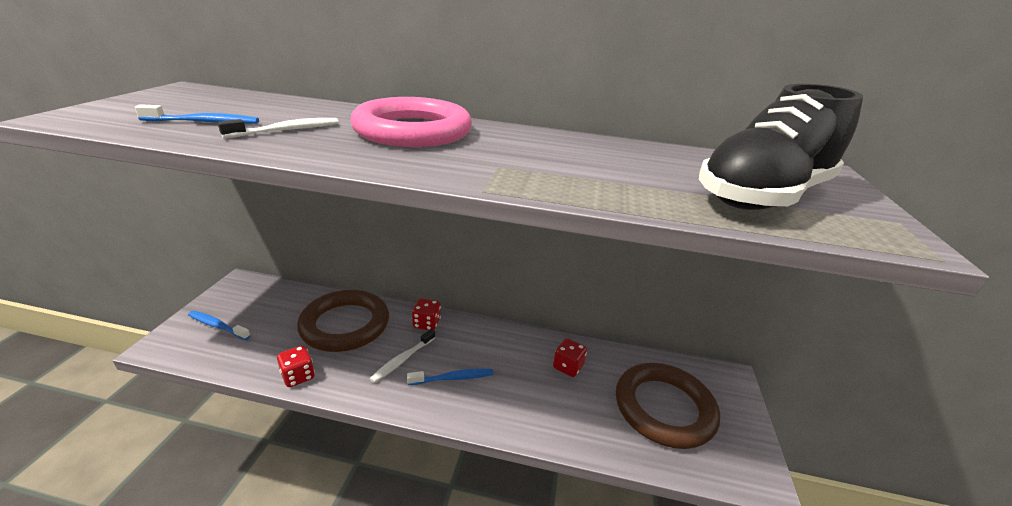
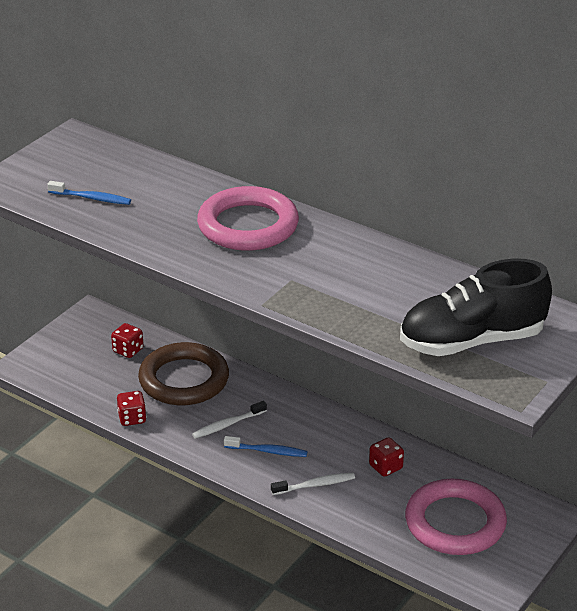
camera: 25 degrees right, 5 degrees up
(217, 326) = (68, 357): blue toothbrush -> none
(287, 130) = (150, 215): white toothbrush -> white toothbrush (315, 485)
(426, 323) = (264, 395): red dice -> red dice (128, 350)
(664, 408) = (455, 523): brown ring -> pink ring

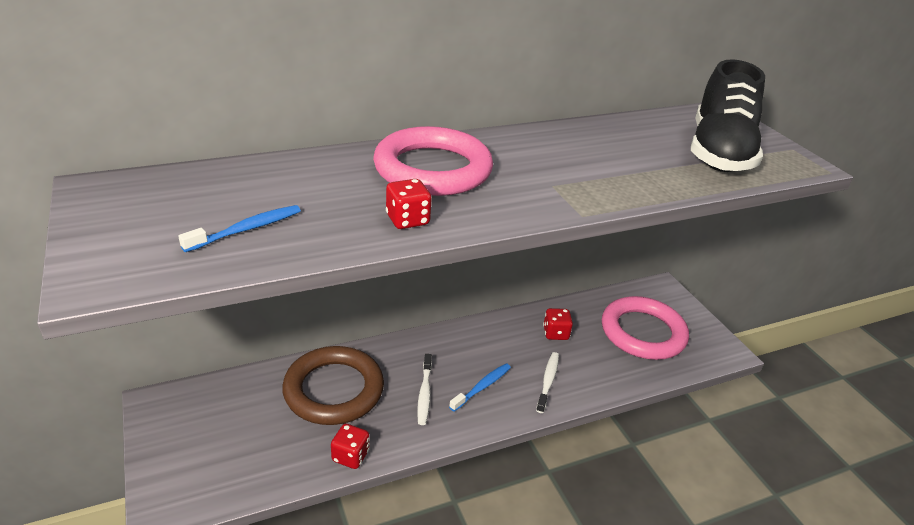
camera: 60 degrees left, 0 degrees up
(128, 350) = (247, 406): red dice -> red dice (407, 220)

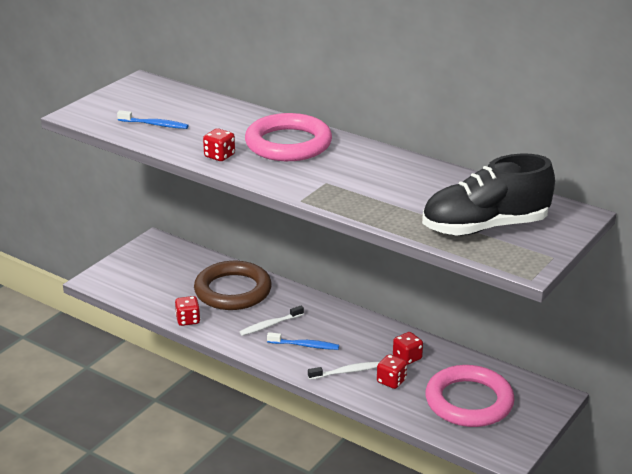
camera: 60 degrees right, 5 degrees down
(583, 360) = (391, 381): none -> red dice

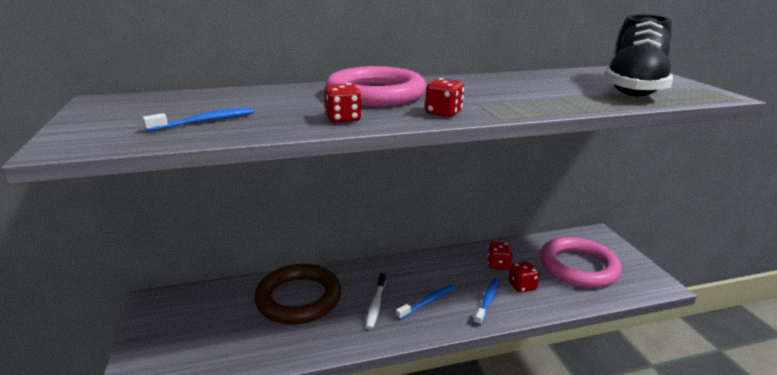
camera: 50 degrees left, 5 degrees down
(188, 320) = (302, 350): red dice -> red dice (443, 113)
(346, 372) = (488, 300): white toothbrush -> blue toothbrush

